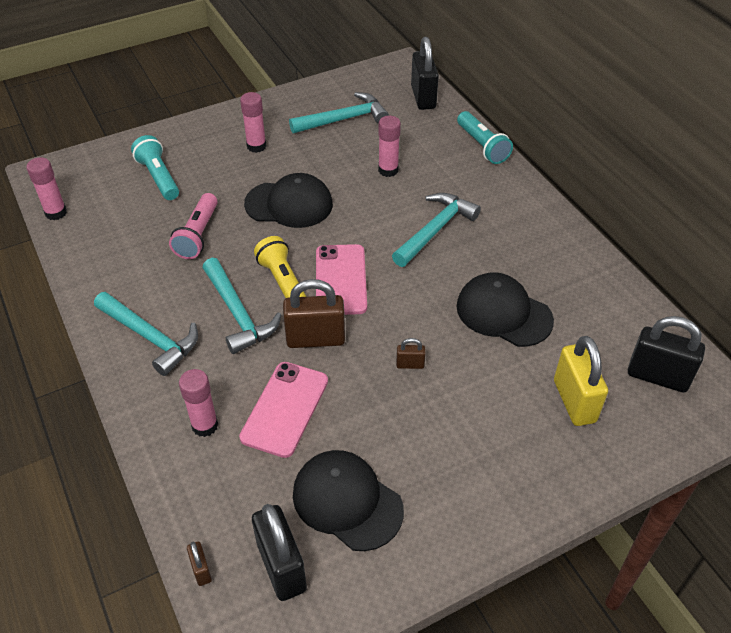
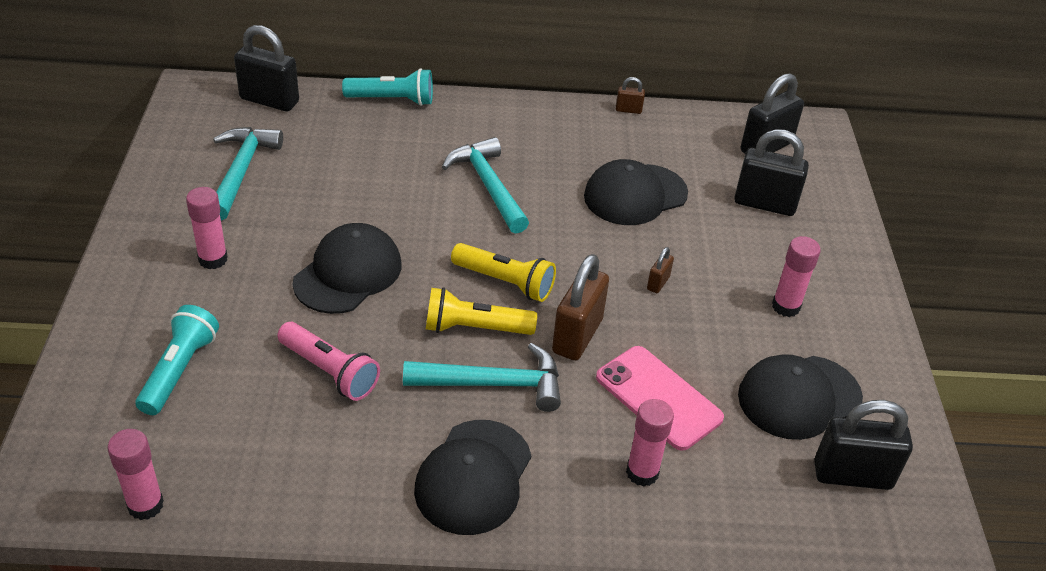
camera: 65 degrees left, 5 degrees down
(150, 337) = (473, 477): turquoise hammer -> black cap
(159, 177) = (179, 370): turquoise flashlight -> turquoise flashlight turned 105 degrees clockwise
(201, 570) = (829, 541): brown padlock -> brown padlock (628, 110)
(340, 280) = (505, 282): pink phone -> yellow flashlight
(388, 170) = (365, 177): pink glue stick -> pink glue stick (786, 306)
(574, 401) = (764, 204): yellow padlock -> black padlock

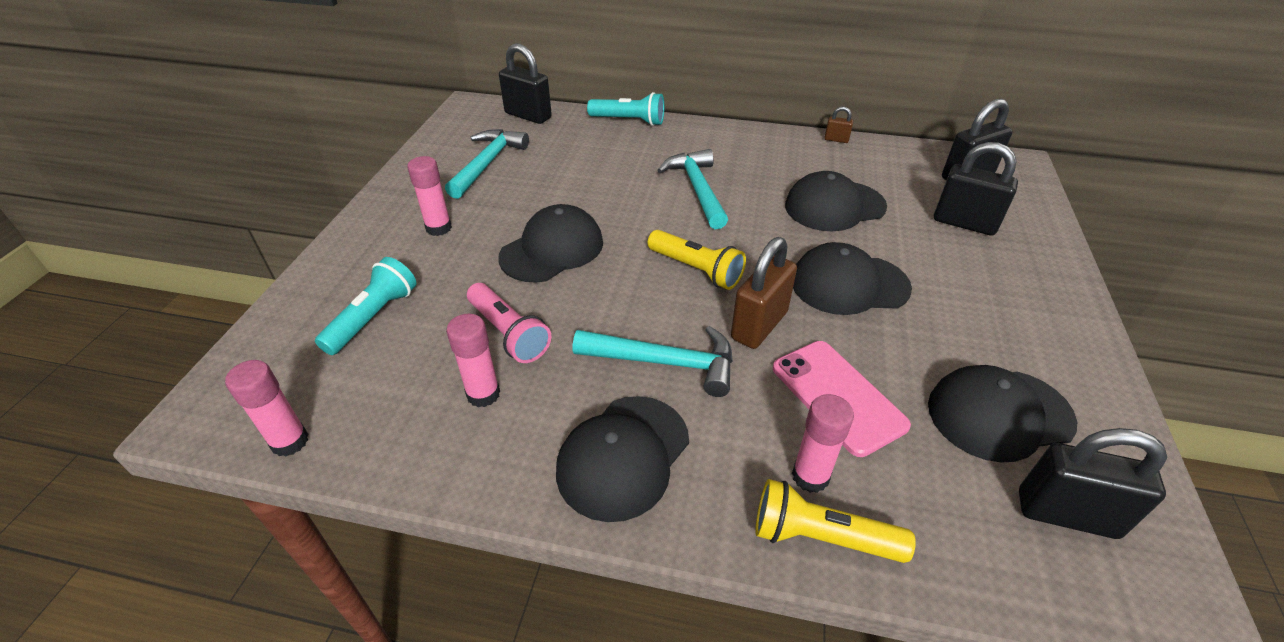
camera: 15 degrees right, 0 degrees up
(475, 328) = (658, 308): yellow flashlight -> yellow flashlight (821, 537)
(658, 283) = (849, 284): brown padlock -> black cap
(786, 306) = (985, 319): pink glue stick -> pink glue stick (483, 394)

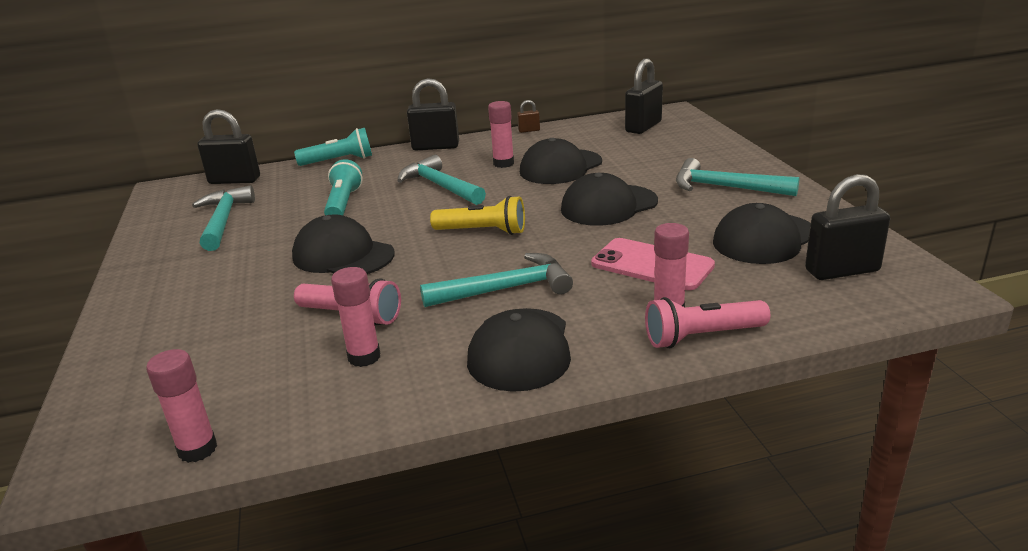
camera: 25 degrees left, 15 degrees down
(373, 317) = (204, 347): turquoise flashlight -> turquoise flashlight (343, 204)
(439, 228) = (214, 273): pink glue stick -> pink glue stick (503, 163)
(552, 249) = (343, 255): black cap -> black cap turned 75 degrees counterclockwise
(759, 325) = (561, 247): brown padlock -> none
(821, 537) = (702, 336): yellow flashlight -> pink flashlight
(964, 223) = (662, 152): black padlock -> black padlock (435, 147)
(1004, 309) = (725, 187): none -> turquoise hammer

